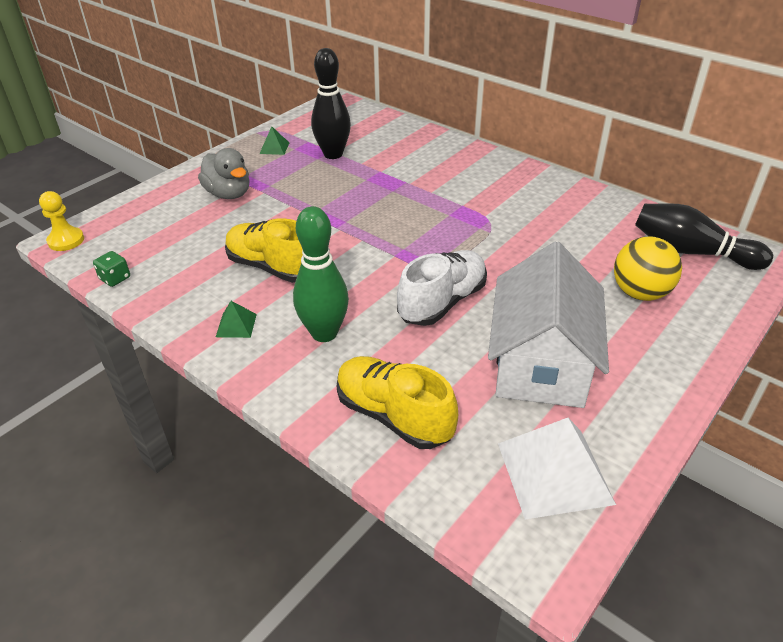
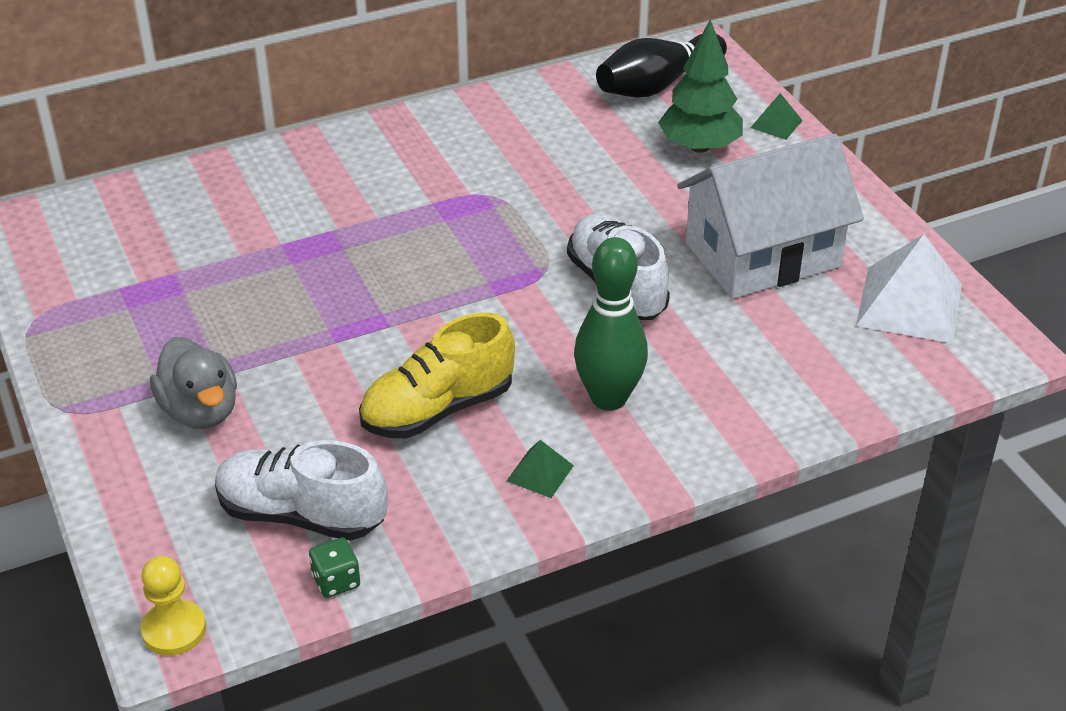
camera: 65 degrees left, 0 degrees up
(163, 250) = (301, 514): none -> white shoe
(228, 194) = (200, 411): grey duck -> grey duck turned 75 degrees clockwise
(274, 148) = (102, 329): green pyramid -> green pyramid (776, 124)
(333, 154) = (187, 274): black bowling pin -> none
(393, 415) = (779, 384): yellow shoe -> none
(541, 363) = (762, 255): white house -> white house turned 60 degrees counterclockwise
(640, 293) = (699, 147): yellow ball -> green tree

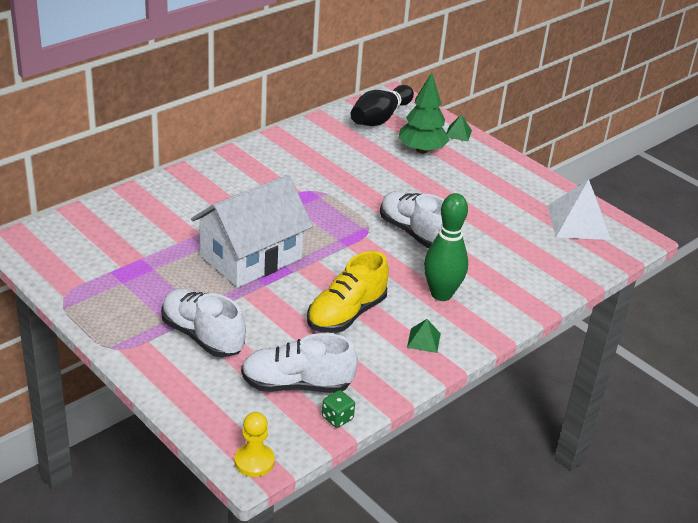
camera: 20 degrees left, 5 degrees down
(200, 411) = (202, 336): grey duck -> white shoe
(762, 255) = (487, 205): white house -> white house (251, 257)

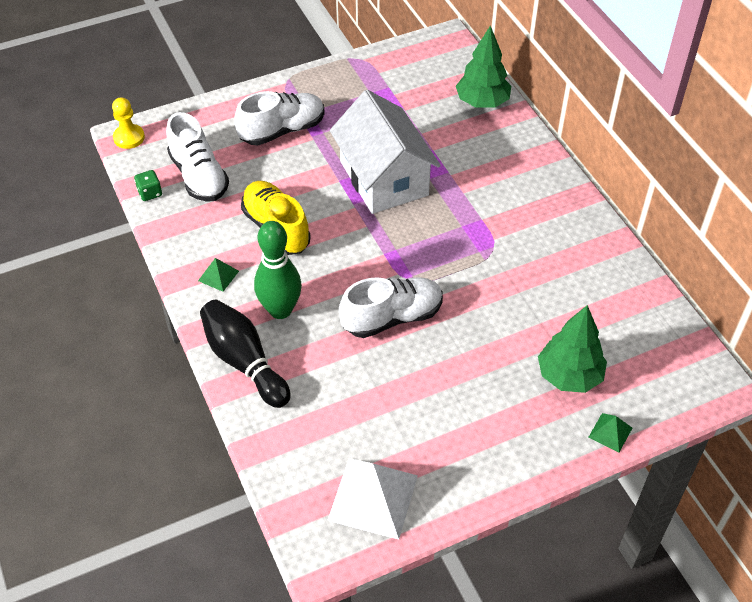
camera: 110 degrees right, 15 degrees up
(121, 210) = (482, 102): none -> green tree
(296, 385) = (199, 176): white shoe -> white shoe turned 135 degrees clockwise
(380, 118) = (655, 352): black bowling pin -> black bowling pin (244, 362)

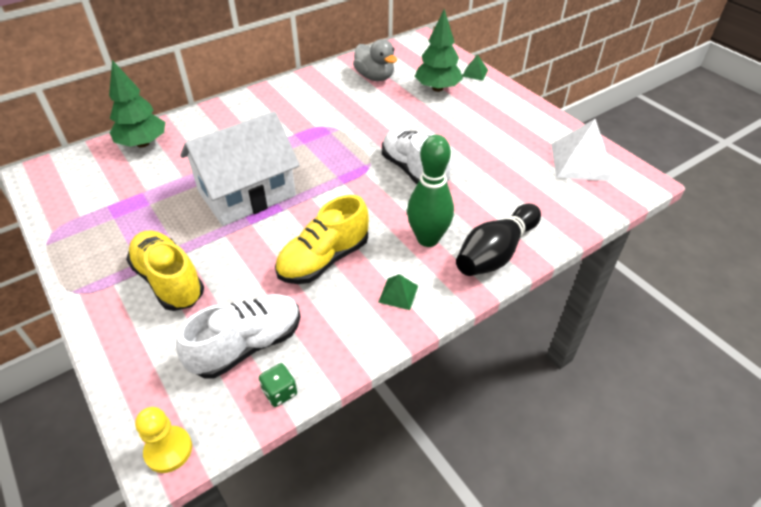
camera: 100 degrees left, 5 degrees down
(282, 130) = (169, 281): white shoe -> yellow shoe
(605, 309) = (375, 77): none -> grey duck

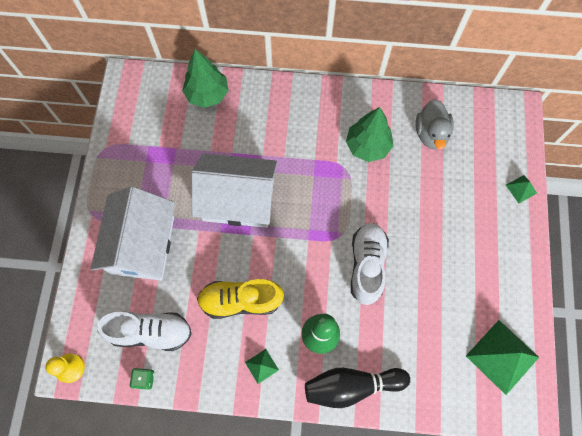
camera: 40 degrees right, 25 degrees up
(169, 281) = (143, 245): yellow shoe -> white house
(437, 88) = (469, 186): green tree -> green tree (367, 146)
(581, 162) = (502, 356): white pyramid -> green pyramid

